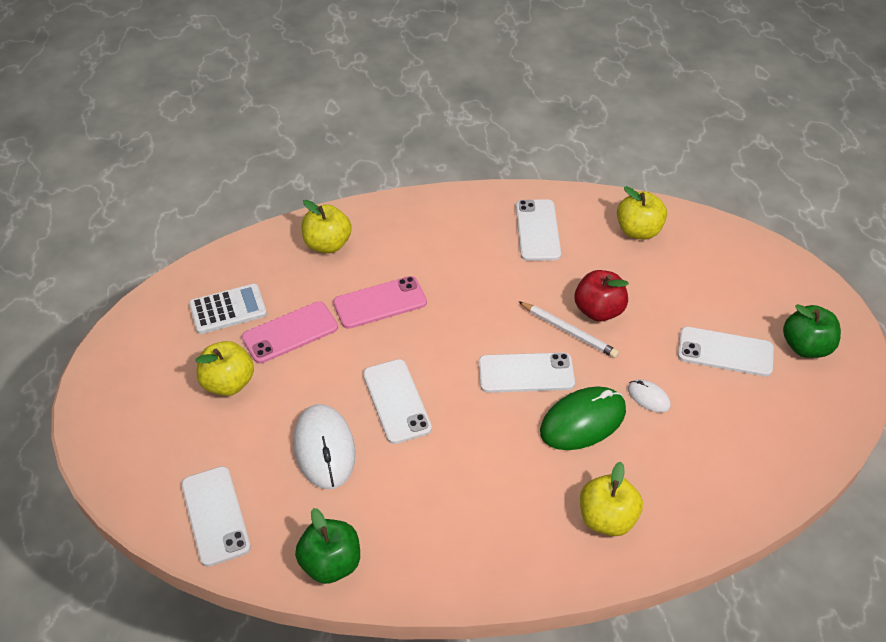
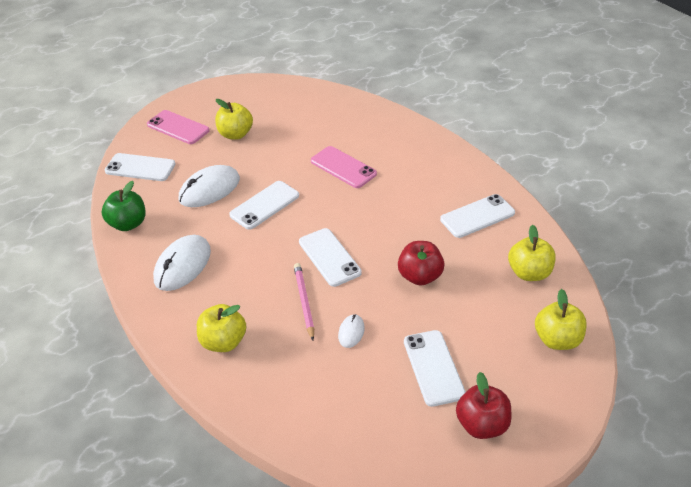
camera: 65 degrees right, 5 degrees down
(215, 515) = (140, 168): white phone -> white phone turned 60 degrees clockwise
(228, 309) = (291, 111): white calculator -> none
(290, 332) = (290, 141): pink phone -> pink phone (178, 127)
(327, 244) = (376, 127): yellow apple -> yellow apple (557, 339)
(453, 522) = (182, 265): none -> white mouse
(569, 331) = (386, 267): white pencil -> none
(583, 421) = (304, 301): green mouse -> pink pencil
(805, 347) = (482, 424): green apple -> red apple

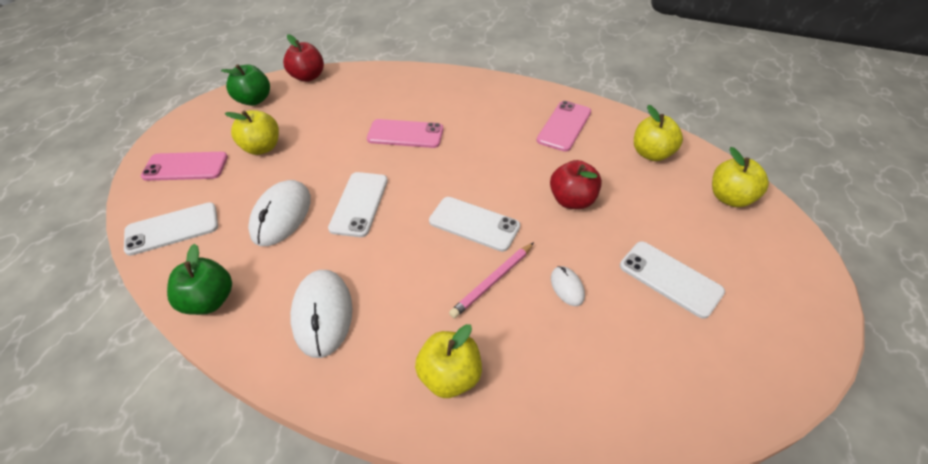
camera: 35 degrees left, 5 degrees up
(259, 94) = (254, 100): none -> green apple
(304, 301) = (492, 281): pink pencil -> pink pencil turned 90 degrees counterclockwise
(477, 216) = (564, 126): white phone -> pink phone
(482, 424) = (762, 308): red apple -> red apple (308, 77)

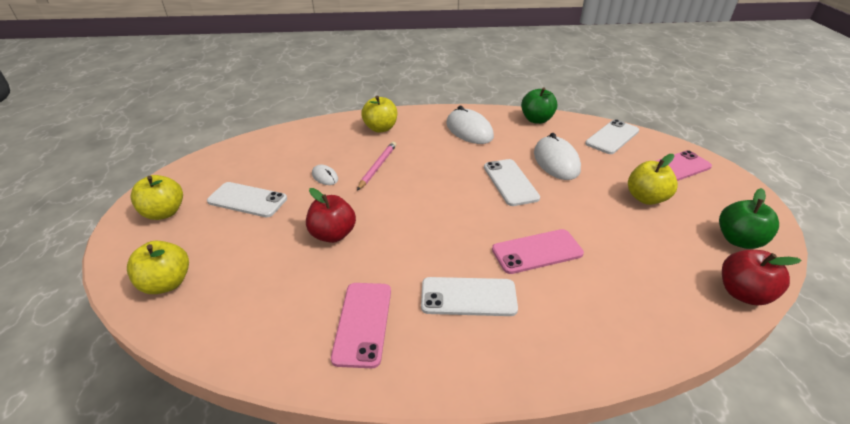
camera: 155 degrees right, 10 degrees down
(474, 224) = (410, 194): white phone -> white phone (468, 297)
(651, 153) = (246, 315): yellow apple -> yellow apple (164, 213)

